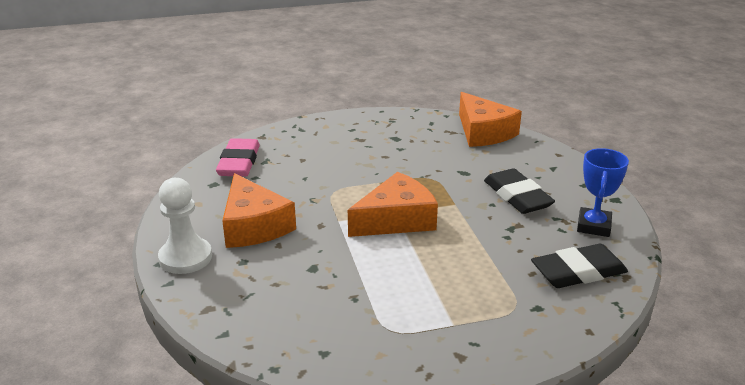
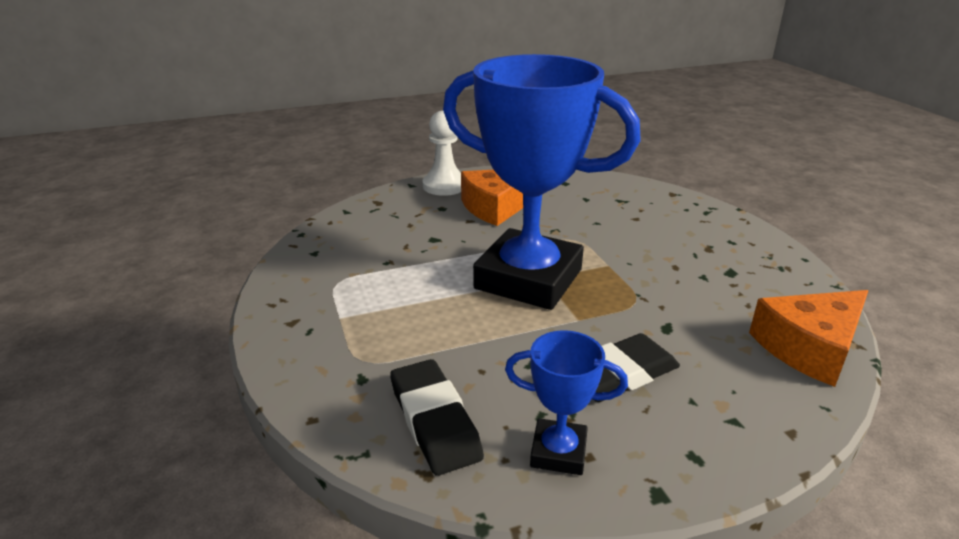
camera: 85 degrees right, 0 degrees up
(239, 162) = (609, 188): pink eraser -> none
(396, 220) = (528, 279): orange cheese -> blue trophy

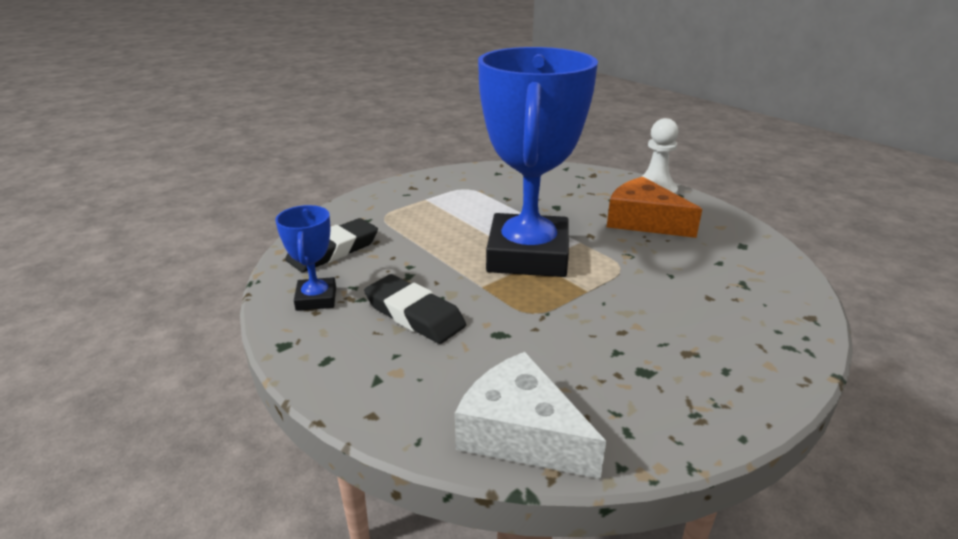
camera: 70 degrees right, 0 degrees up
(810, 347) = (521, 433): orange cheese -> white cheese

